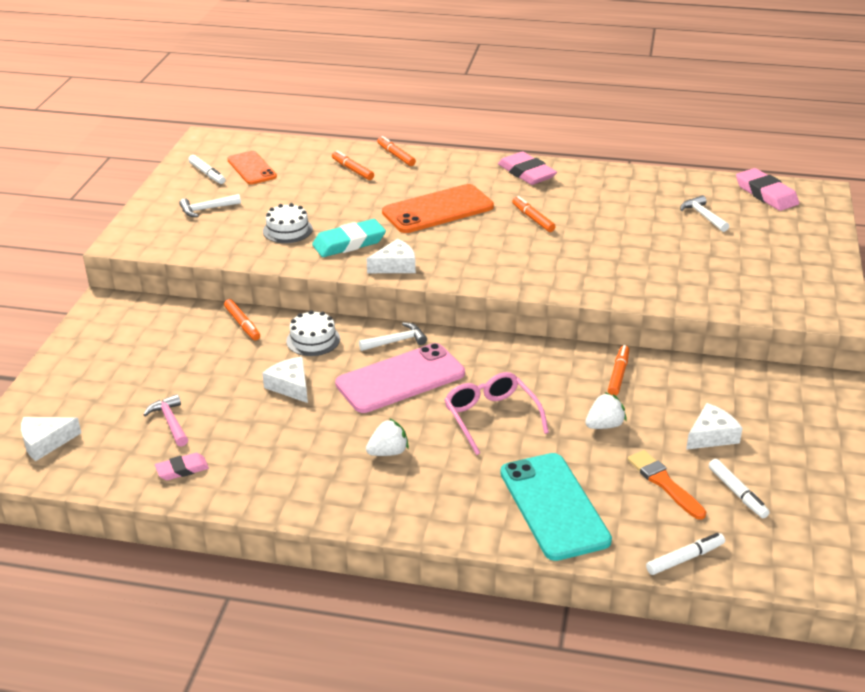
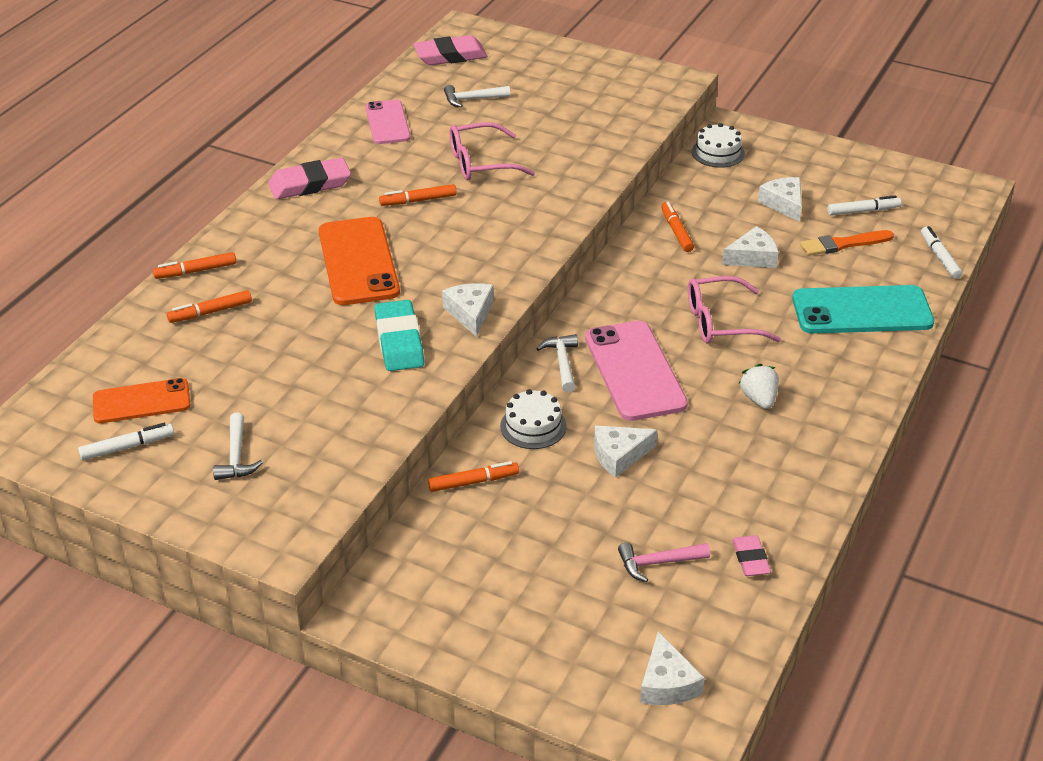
camera: 75 degrees left, 5 degrees up
(287, 230) = (338, 387): white cake -> white cake (718, 152)
(604, 425) = (753, 257): white strawberry -> white cheese
(606, 236) = (481, 163): none -> pink glasses
(618, 375) = (676, 231): orange marker -> orange marker turned 45 degrees clockwise
(635, 186) = (387, 122): none -> pink phone

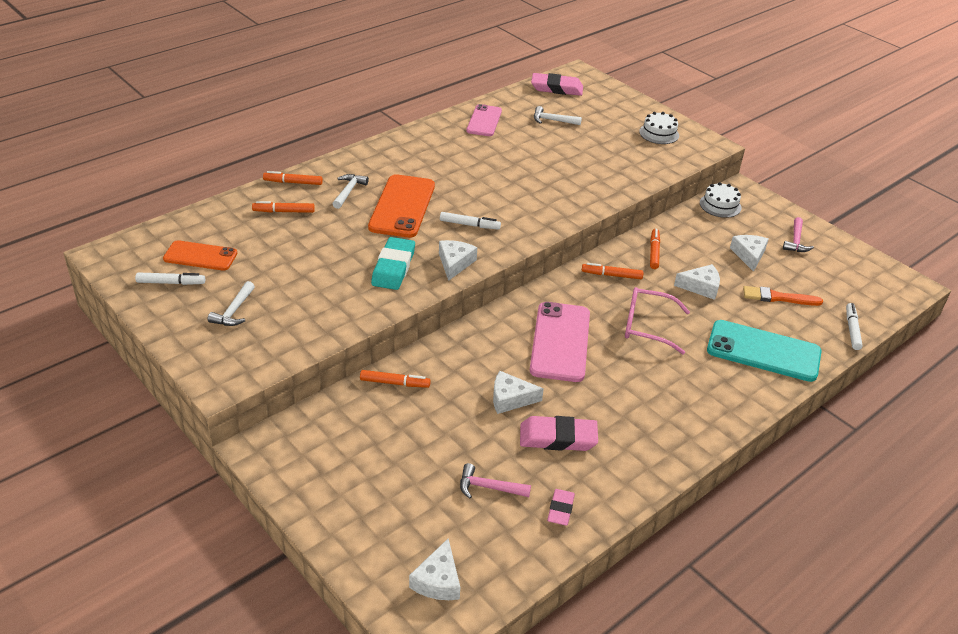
camera: 20 degrees right, 0 degrees up
(310, 184) = (405, 147): pink eraser -> pink eraser (558, 438)
(418, 200) = (470, 177): orange marker -> orange marker (611, 275)
(481, 163) = (530, 164): pink glasses -> none
(533, 426) = (462, 357): white cake -> white cake (659, 133)
(562, 362) = (511, 319): white hammer -> white hammer (348, 191)
(759, 399) = (641, 392): white strawberry -> none
(825, 172) = (796, 241): none -> pink hammer
(863, 211) = (809, 278): white marker -> white marker (469, 225)

